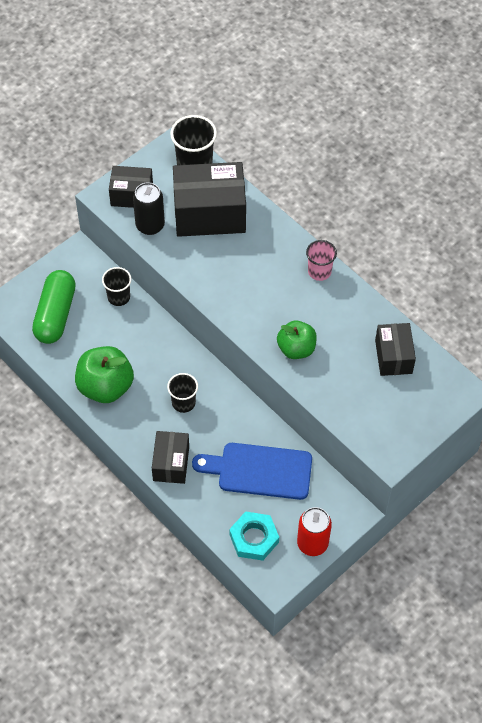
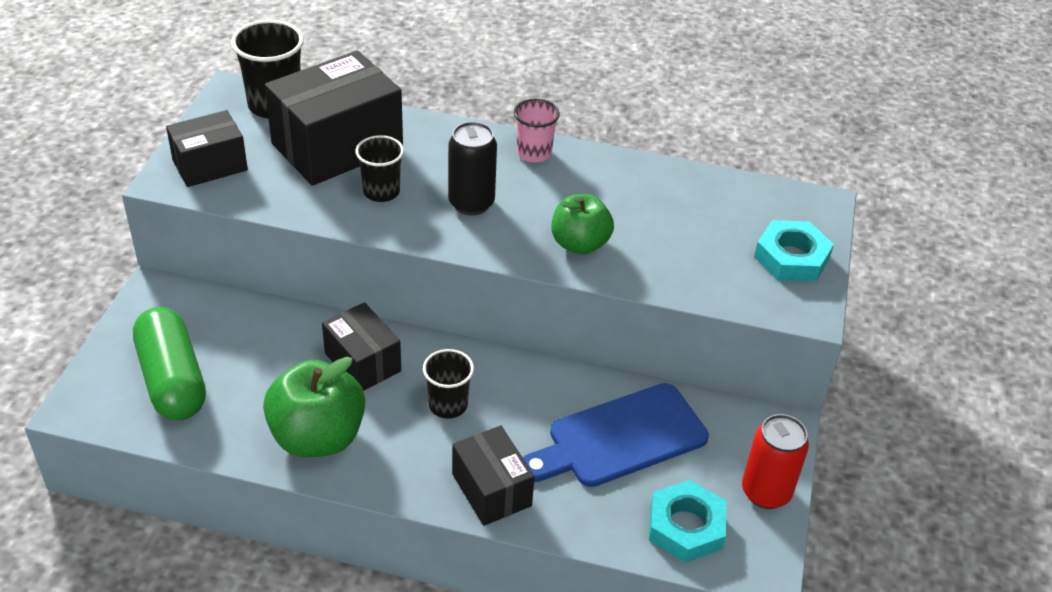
camera: 35 degrees left, 15 degrees down
(118, 297) = (255, 319): black cup -> black cup (381, 192)
(150, 225) = (263, 188): black can -> black can (471, 203)
(393, 356) = (705, 203): black box -> black box (362, 362)
(412, 419) = (791, 258): none -> turquoise nut

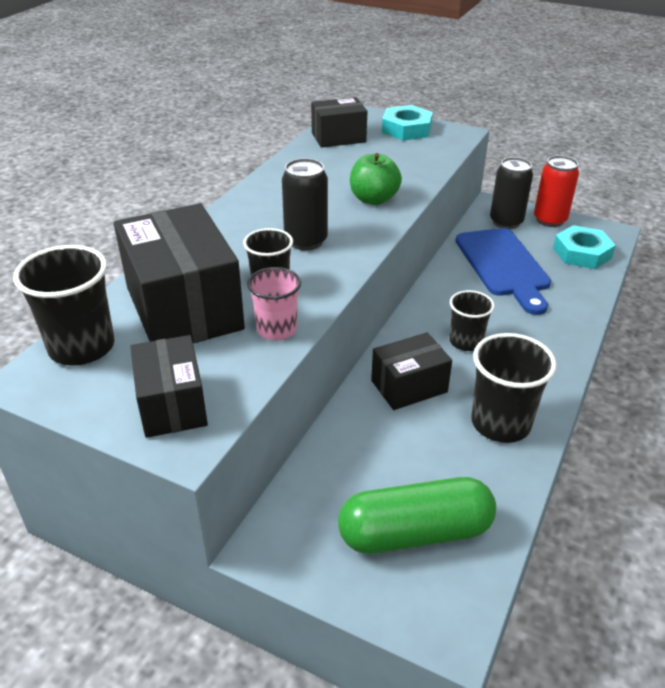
camera: 75 degrees left, 5 degrees down
(318, 437) = (500, 423): green apple -> black cup
(491, 490) = (556, 330): black box -> black box (338, 137)
(534, 153) = (248, 204): pink cup -> pink cup (276, 329)
(737, 440) = (506, 222): none -> black can

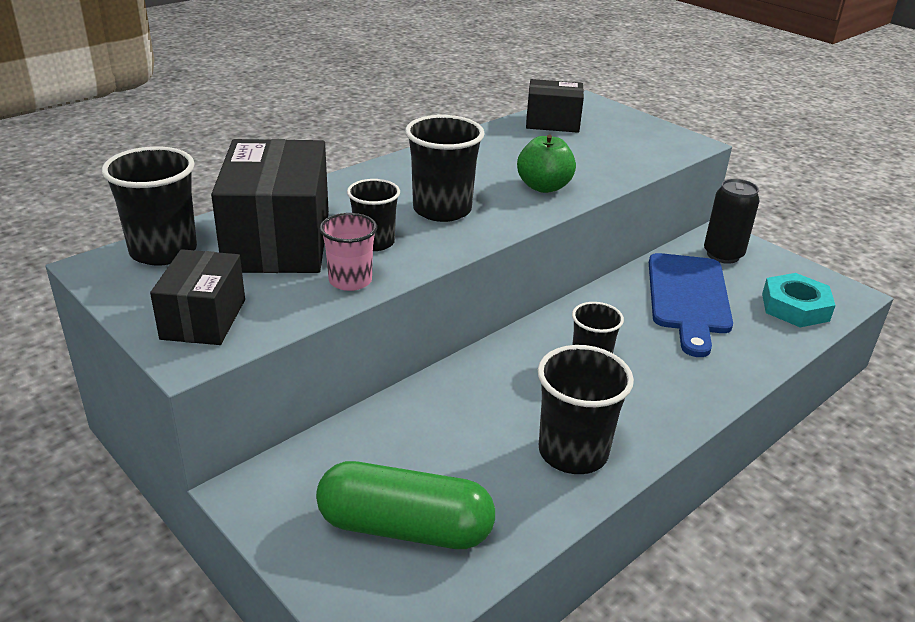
camera: 20 degrees right, 5 degrees down
(306, 241) = (442, 210): black can -> black cup
(406, 129) = (634, 128): turquoise nut -> none
(409, 386) = (496, 388): black box -> none
(550, 220) = (779, 264): red can -> none

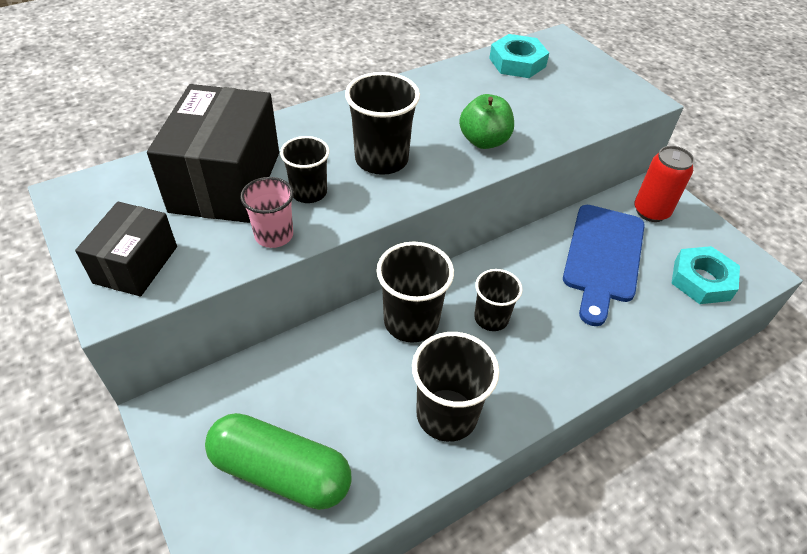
camera: 10 degrees right, 15 degrees up
(163, 251) = (126, 182): black cup -> black cup (411, 321)
(552, 123) = (517, 62): black box -> turquoise nut
(723, 255) = (651, 211): black can -> red can

